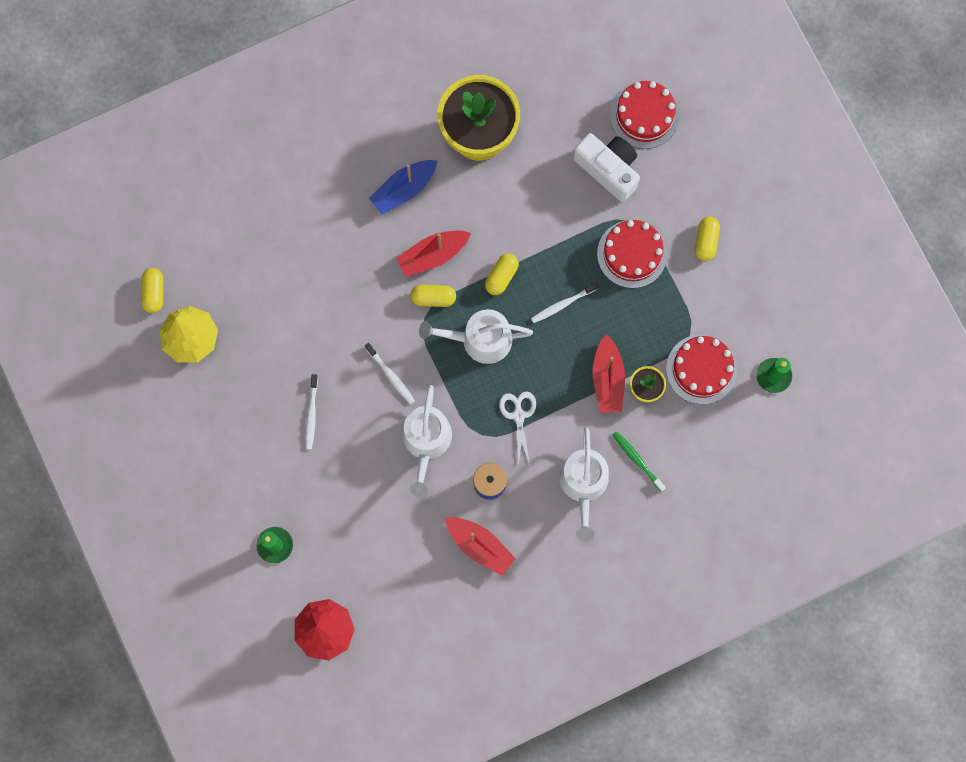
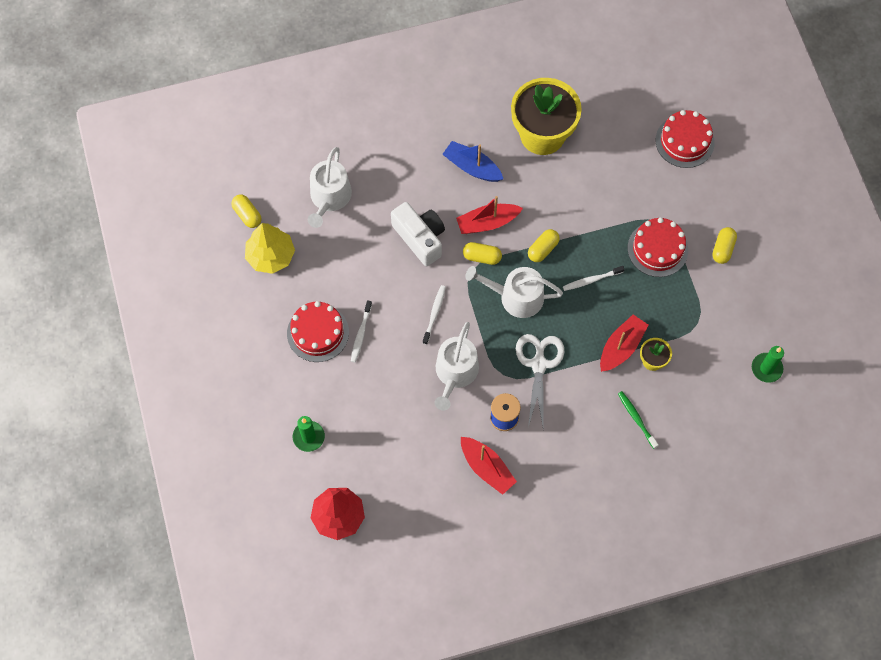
camera: 10 degrees right, 10 degrees down
(154, 293) = (247, 215): yellow capsule -> yellow capsule turned 45 degrees counterclockwise
(391, 375) = (434, 314): white toothbrush -> white toothbrush turned 135 degrees counterclockwise
(404, 189) = (472, 167): blue boat -> blue boat turned 60 degrees clockwise
(518, 415) = (539, 364): white scissors -> white scissors, size x1.50
(583, 484) = (586, 431): white watering can -> white watering can (329, 198)
(608, 169) = (647, 178): white camera -> white camera (420, 238)
(608, 379) = (621, 347): red boat -> red boat turned 150 degrees counterclockwise
(701, 369) = (704, 352): red cake -> red cake (318, 333)

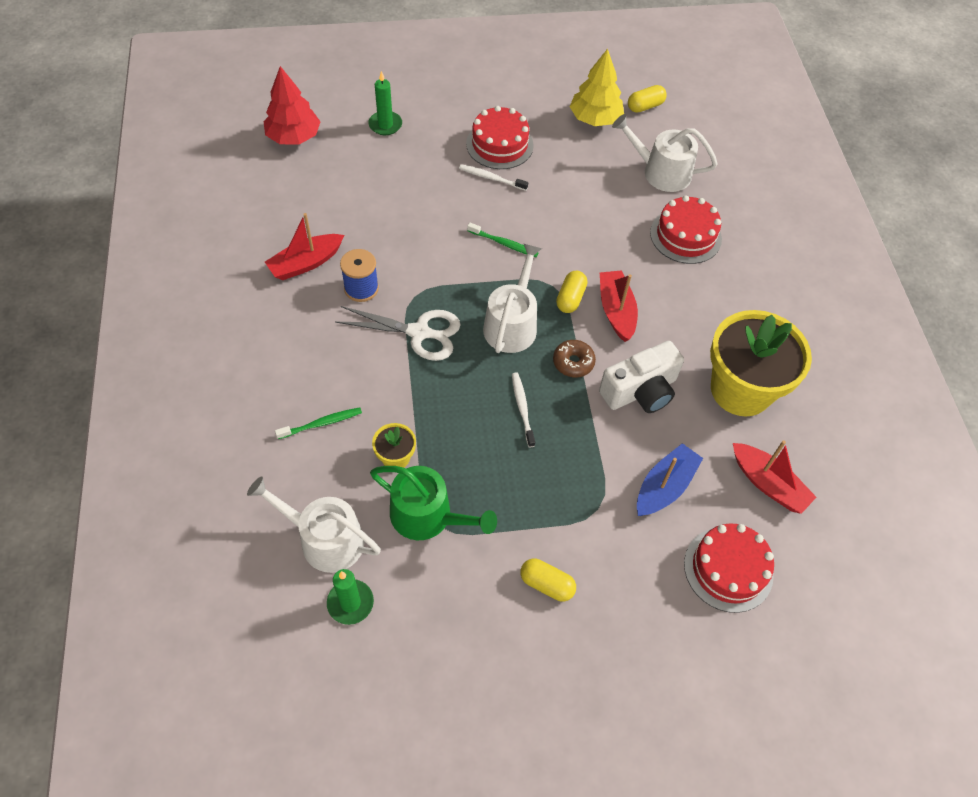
camera: 95 degrees right, 10 degrees down
(420, 238) = (602, 244): white camera -> white camera (640, 391)
(434, 314) = (504, 243): white toothbrush -> green toothbrush
(455, 373) = (427, 252): white watering can -> white watering can (324, 539)
(472, 167) = (694, 307): blue boat -> blue boat (664, 487)
(543, 249) = (573, 362): yellow capsule -> brown donut
(621, 347) = (422, 424): red boat -> red boat (768, 484)
(657, 249) = (557, 496): red cake -> red cake (685, 235)
(692, 331) = (428, 516): none -> green watering can

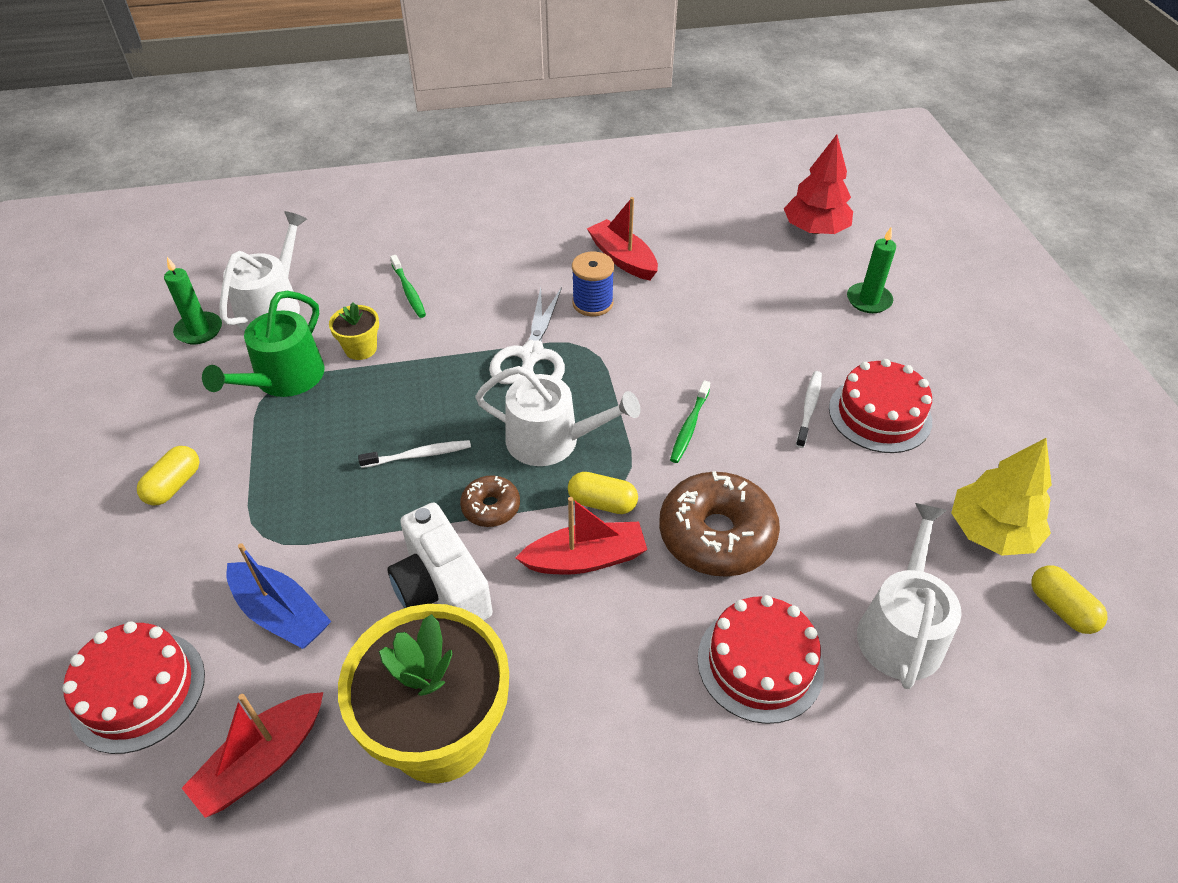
camera: 90 degrees right, 10 degrees down
(597, 242) = (716, 535): none -> brown donut

